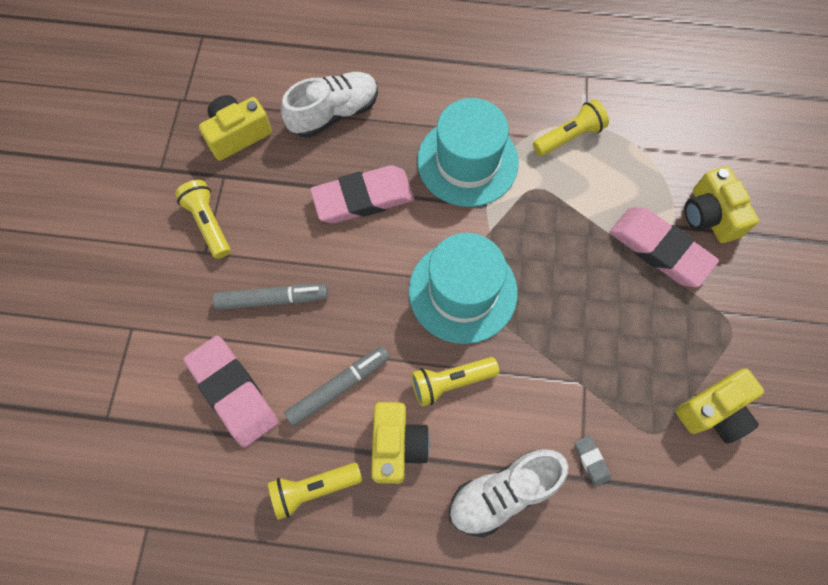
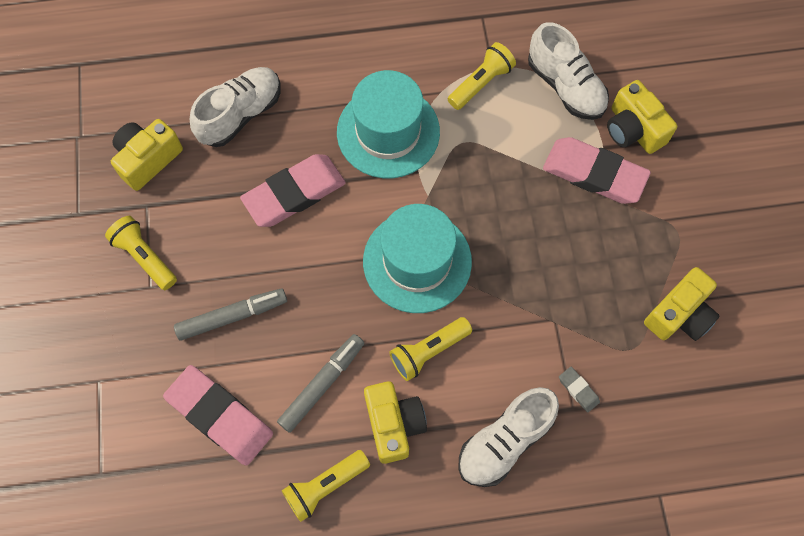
camera: 15 degrees left, 0 degrees up
(651, 158) = (565, 86): none -> white shoe

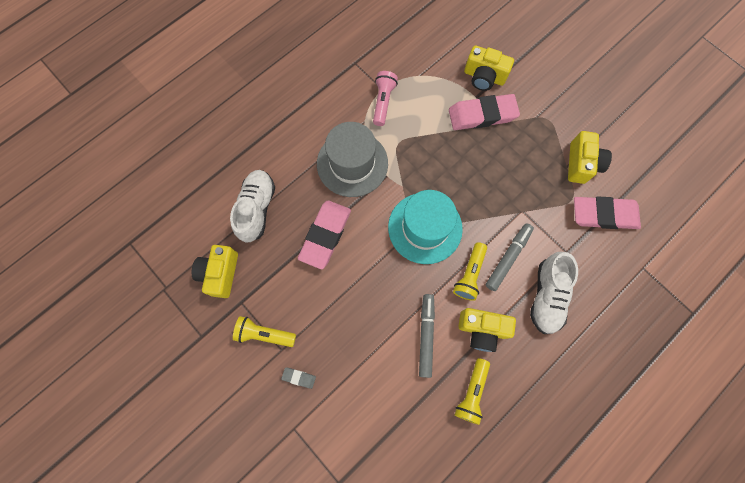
camera: 35 degrees left, 5 degrees up
(220, 416) = (382, 396): pink eraser -> pink eraser (604, 214)
(232, 316) = (344, 332): grey marker -> grey marker (508, 258)
(388, 132) = (352, 163): turquoise hat -> grey hat
(394, 424) = (482, 329): yellow camera -> yellow camera turned 150 degrees clockwise
(481, 83) = (383, 102): yellow flashlight -> pink flashlight
(565, 86) = (430, 75): white shoe -> none
(578, 390) = (562, 240): grey eraser -> grey eraser (299, 377)

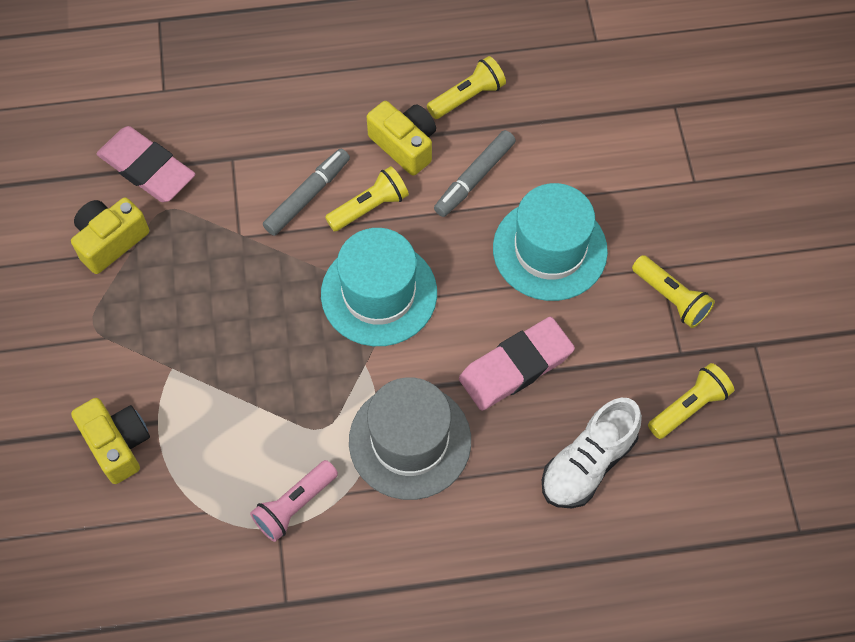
camera: 145 degrees left, 10 degrees down
(220, 273) = (689, 407): yellow camera -> yellow flashlight
(299, 377) = (656, 226): grey eraser -> none
(352, 318) = (550, 249): none -> turquoise hat
(482, 115) = (173, 389): pink eraser -> none
(508, 258) = (307, 196): grey marker -> grey marker turned 150 degrees clockwise
(546, 296) = (300, 131): white shoe -> none

